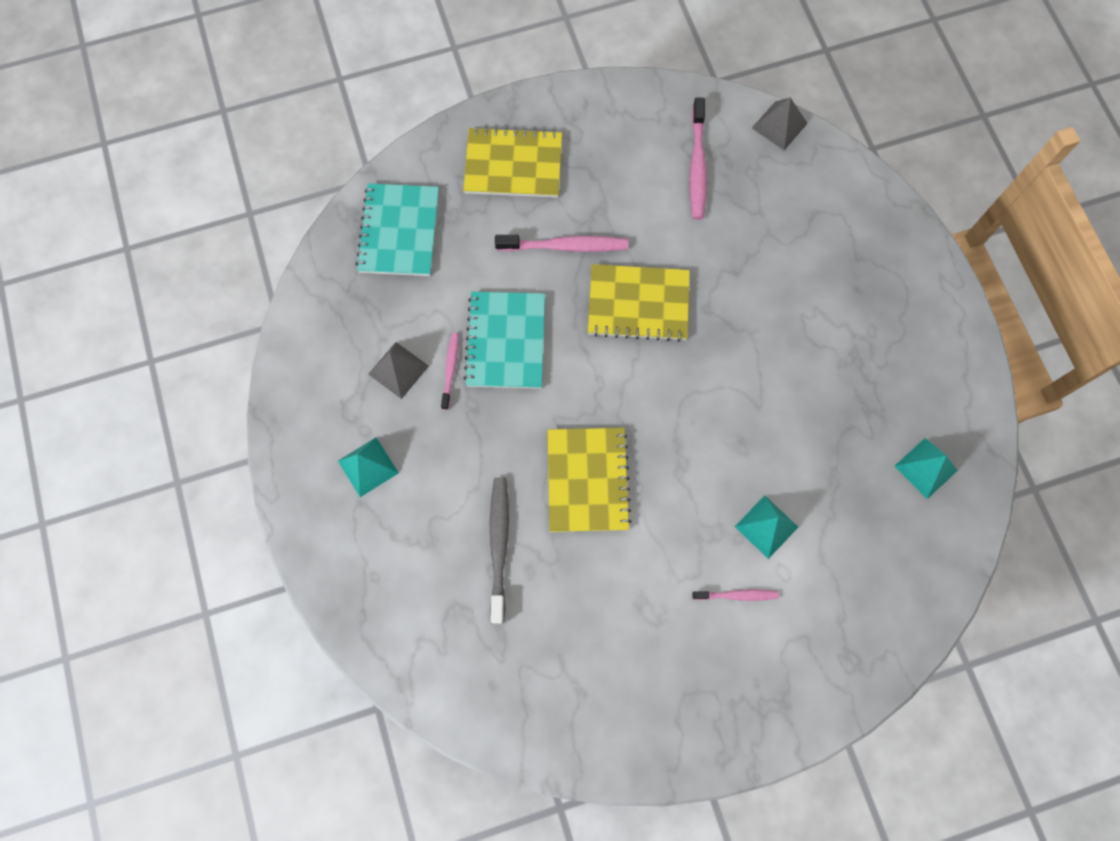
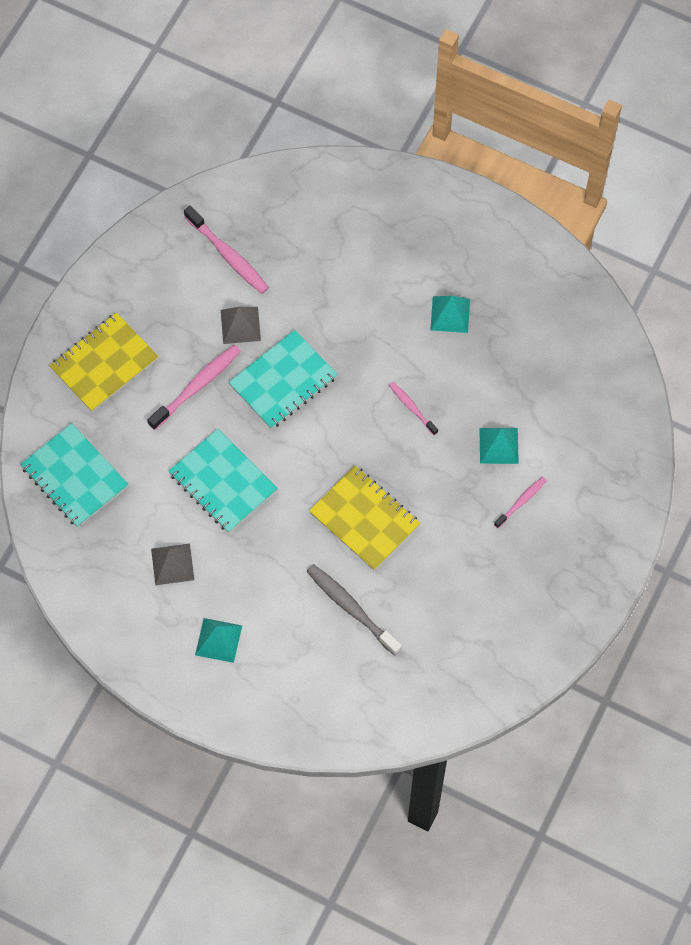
camera: 45 degrees left, 5 degrees down
(450, 369) = (206, 532): pink toothbrush -> pink toothbrush (412, 408)
(638, 304) = (283, 381): yellow notebook -> turquoise notebook
(779, 125) = (255, 180): grey pyramid -> grey pyramid (240, 325)
(926, 468) = (557, 323): turquoise pyramid -> turquoise pyramid (450, 314)

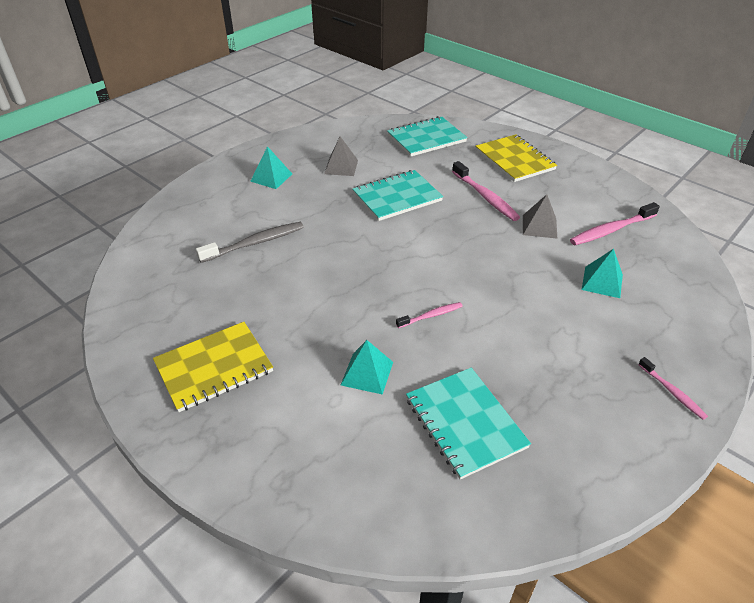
camera: 105 degrees right, 25 degrees down
(283, 381) = (480, 241): turquoise notebook -> turquoise notebook (465, 423)
(364, 519) = (330, 264): yellow notebook -> yellow notebook (214, 367)
(450, 314) = (534, 367): turquoise pyramid -> turquoise pyramid (602, 282)
(521, 502) = (296, 377): pink toothbrush -> pink toothbrush (672, 392)

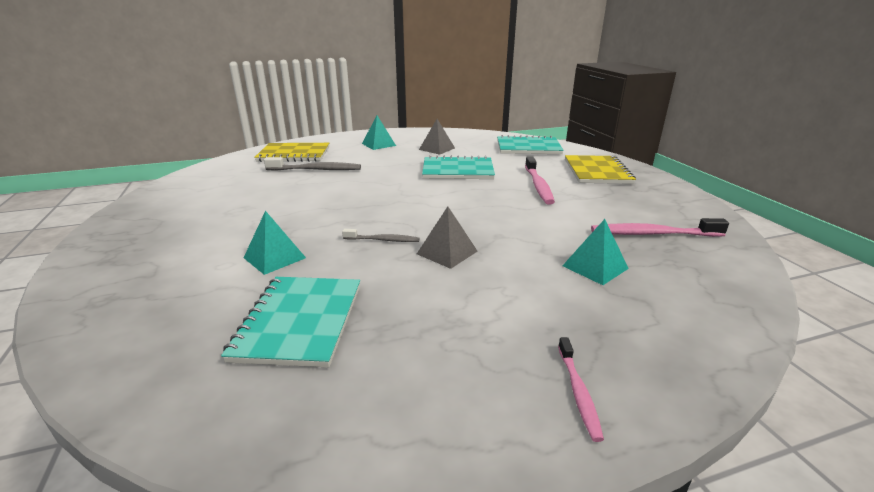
camera: 30 degrees right, 15 degrees down
(214, 367) = (181, 220): yellow notebook -> yellow notebook (294, 154)
(431, 315) = (383, 240): pink toothbrush -> grey toothbrush
(539, 226) = (570, 213): grey pyramid -> grey pyramid (447, 252)

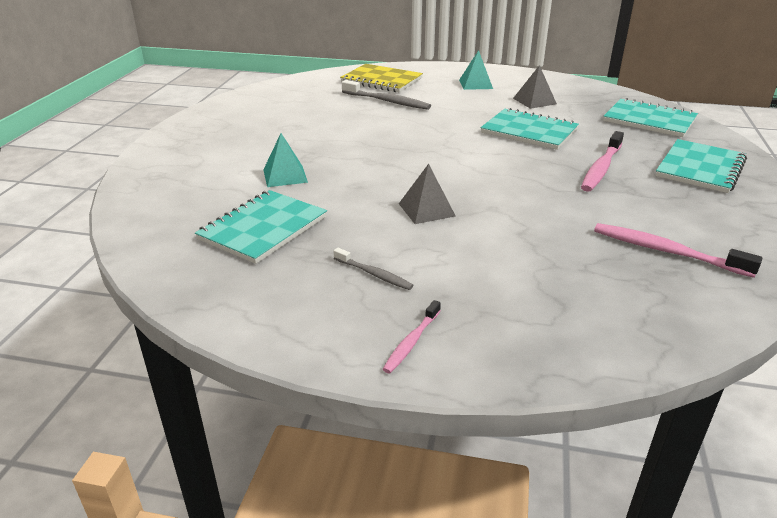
camera: 30 degrees right, 5 degrees up
(383, 240) = (382, 184): grey toothbrush -> grey toothbrush (374, 274)
(595, 267) = (553, 262): turquoise pyramid -> none
(597, 171) = (700, 168): yellow notebook -> turquoise notebook

